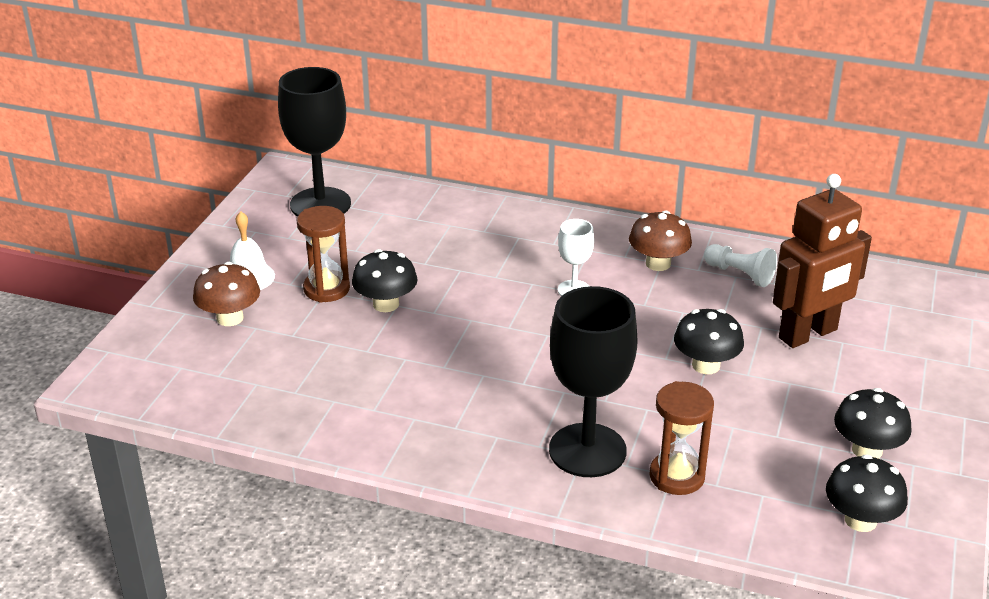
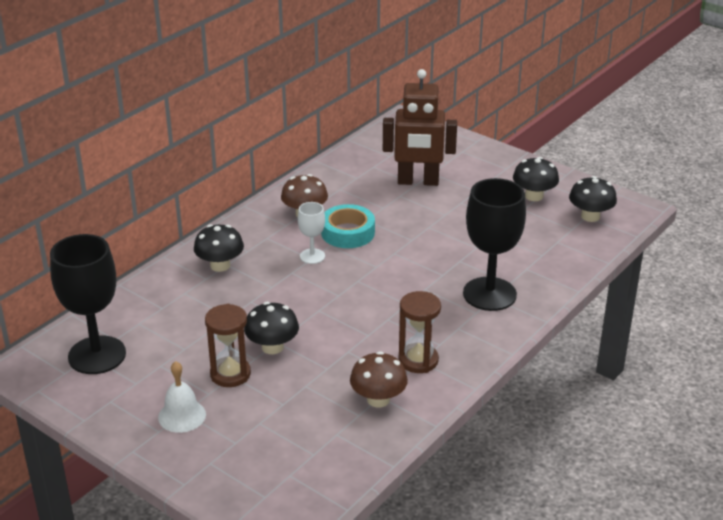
camera: 70 degrees left, 0 degrees up
(230, 318) = (236, 436): brown mushroom -> brown mushroom (378, 399)
(642, 304) = (348, 232): none -> turquoise tape
(677, 476) = (528, 267): brown hourglass -> brown hourglass (418, 360)
(706, 365) = (428, 227): black mushroom -> black mushroom (220, 265)
(740, 274) = (339, 187): white pawn -> none
(808, 334) = (418, 182): brown robot -> brown robot turned 105 degrees clockwise

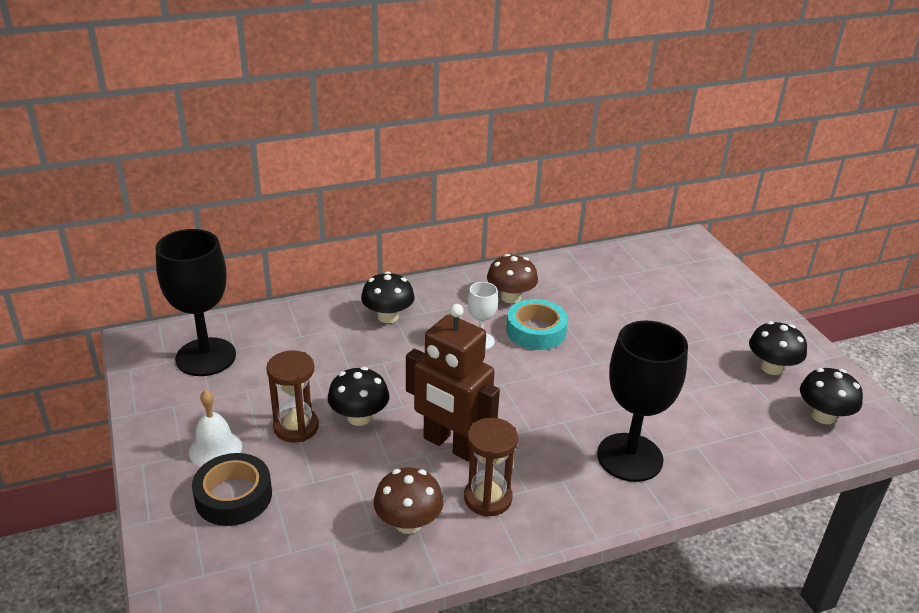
camera: 30 degrees right, 0 degrees up
(232, 439) = (233, 496): none -> black tape
(418, 182) = (653, 306): brown robot -> brown robot (450, 445)

